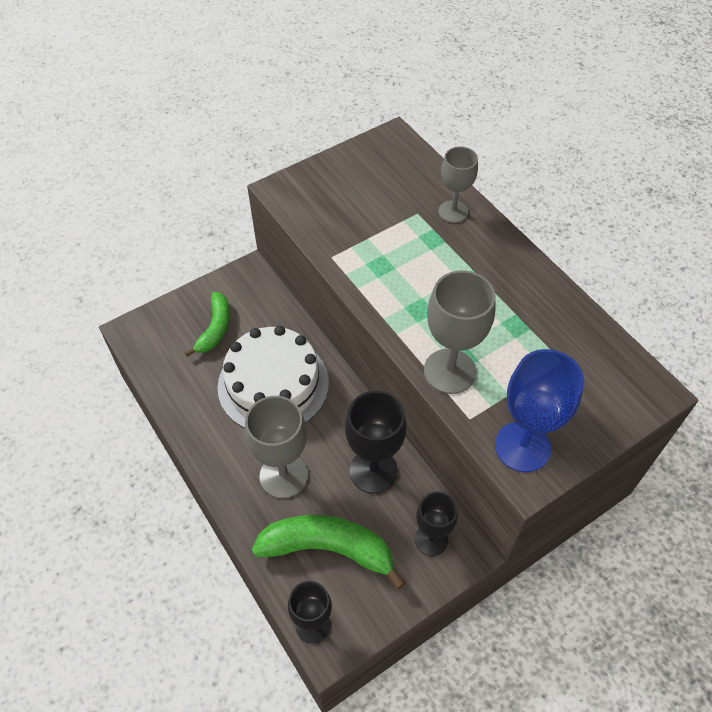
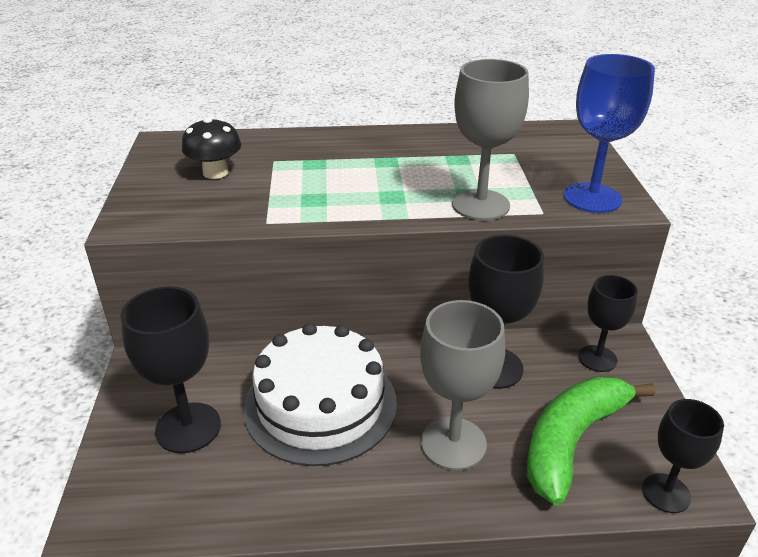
camera: 60 degrees left, 20 degrees down
(215, 329) = (188, 427): green banana -> black goblet
(374, 192) = (215, 172): none -> black mushroom
(453, 212) = (296, 144): grey goblet -> none

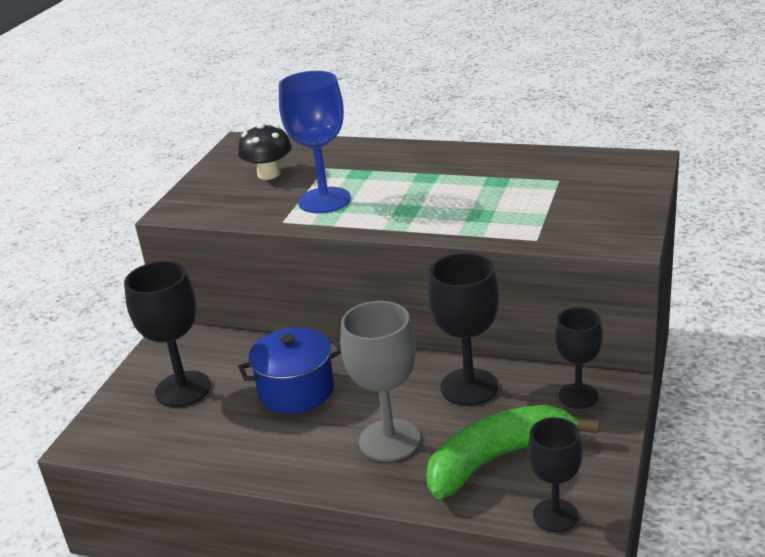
camera: 25 degrees right, 5 degrees down
(320, 404) = (296, 390): white cake -> blue pot
(480, 205) = (482, 226): grey goblet -> none
(592, 198) = (598, 231): blue goblet -> blue goblet (324, 200)

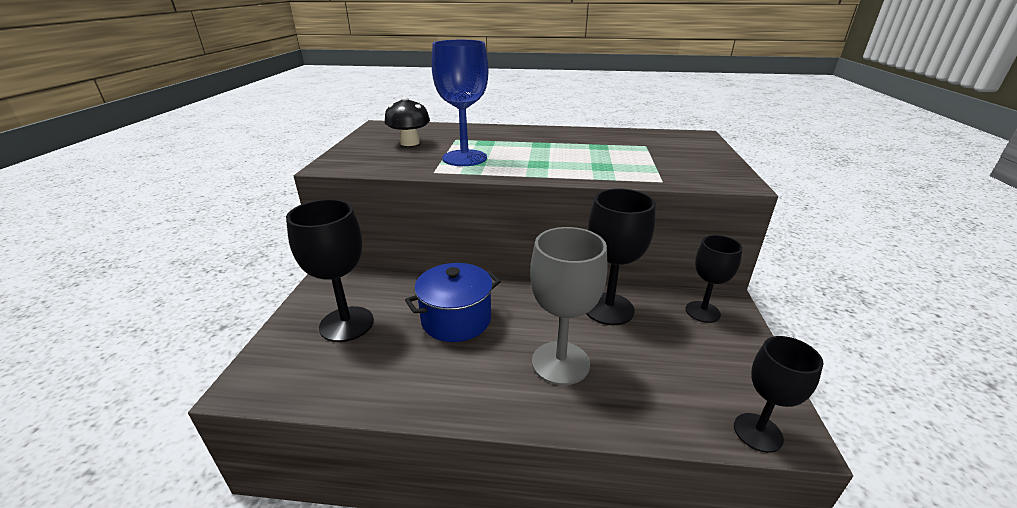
camera: 15 degrees left, 0 degrees up
(499, 458) = (670, 374): green banana -> none

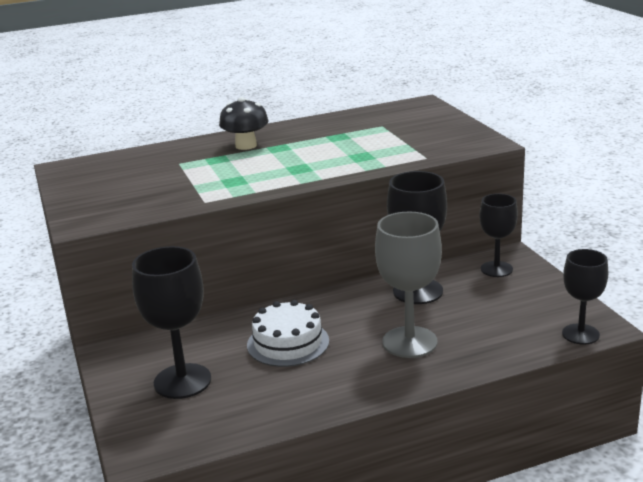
camera: 25 degrees left, 5 degrees down
(409, 143) = (133, 179): black mushroom -> black mushroom (246, 145)
(456, 319) = (288, 343): blue pot -> white cake
(464, 158) = (218, 180): blue goblet -> none

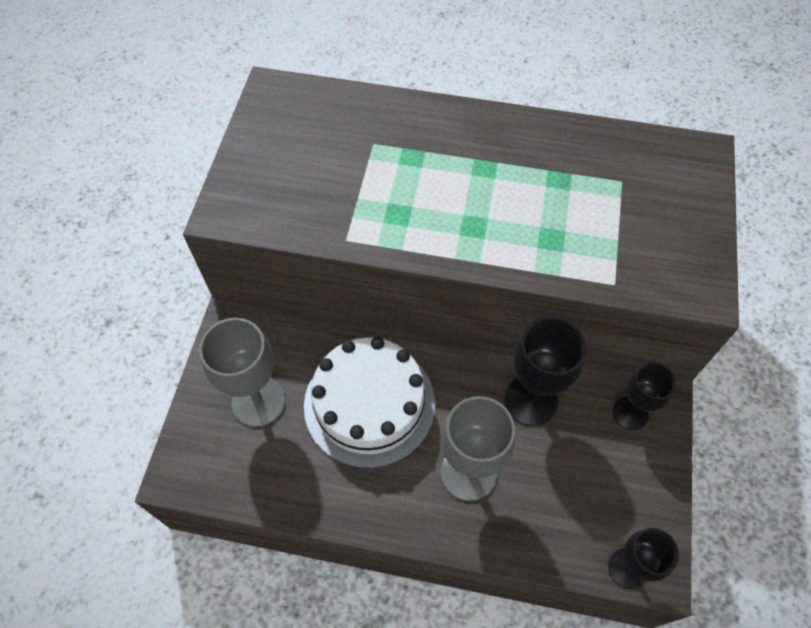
camera: 30 degrees right, 35 degrees up
(182, 381) = (258, 401): black goblet -> grey goblet
(246, 145) = (456, 144): black mushroom -> none
(288, 343) = (369, 404): white cake -> white cake, size x1.62

